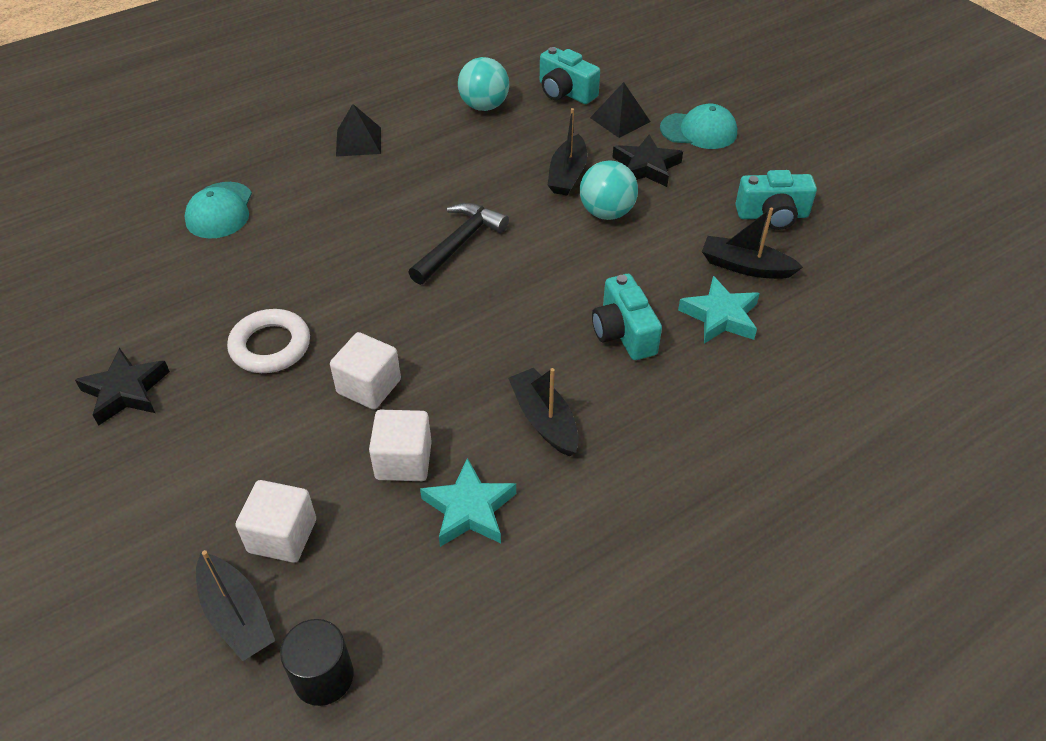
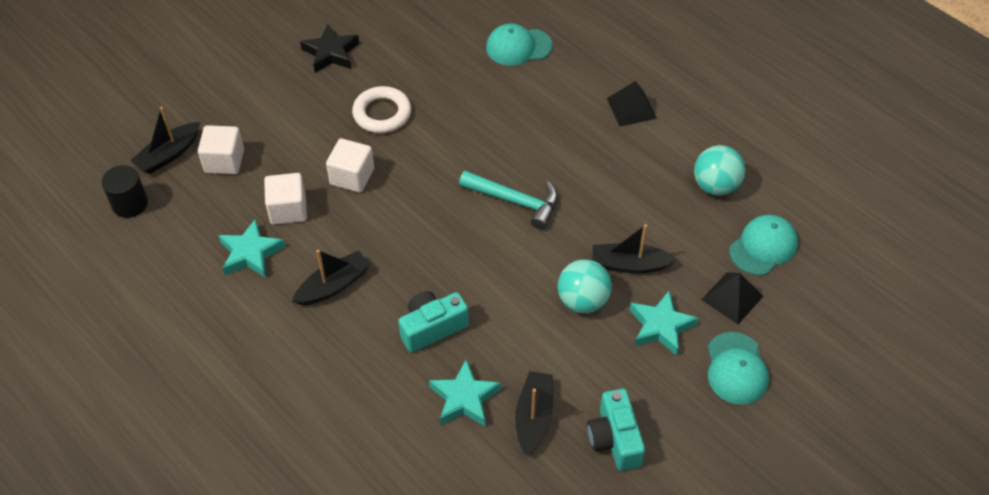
camera: 80 degrees right, 5 degrees up
(459, 244) = (515, 201): black hammer -> turquoise hammer
(565, 92) = (763, 247): turquoise camera -> turquoise cap
(646, 167) = (660, 326): black star -> turquoise star

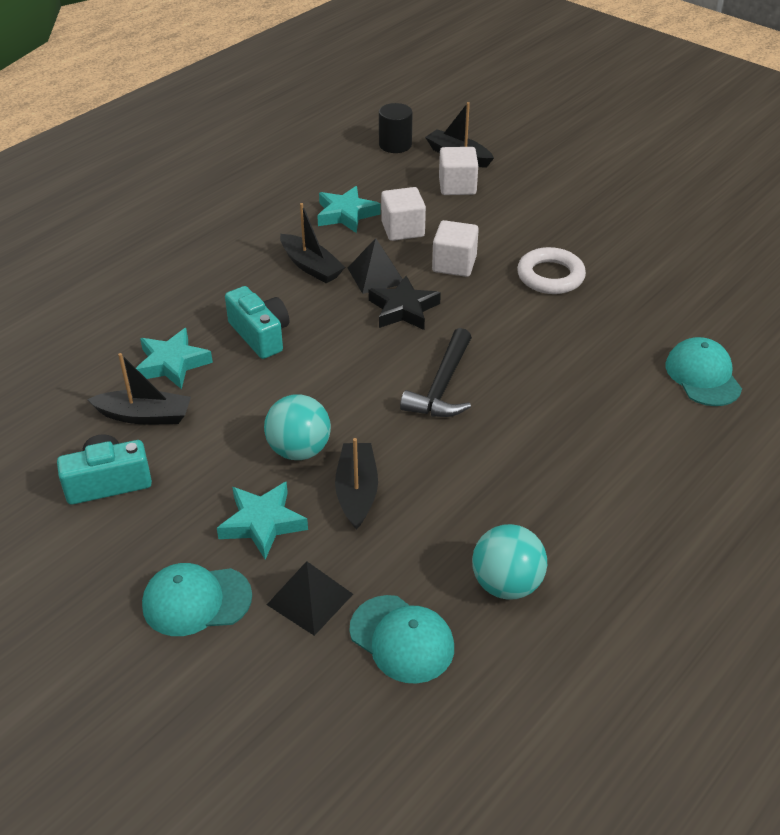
camera: 85 degrees right, 10 degrees down
(331, 53) = (629, 233): black star -> black star (403, 309)
(515, 201) = (442, 386): turquoise hammer -> black hammer
(631, 108) = (630, 489): black pyramid -> black pyramid (376, 275)

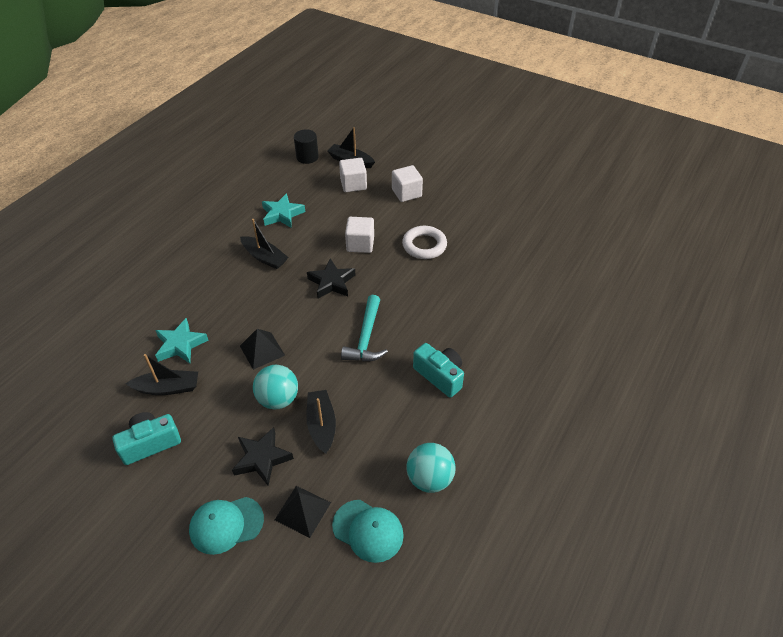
camera: 10 degrees left, 5 degrees up
(260, 335) = (238, 314): turquoise camera -> turquoise camera (440, 376)
(262, 523) = (262, 458): turquoise star -> black star
(376, 275) = (309, 259): black pyramid -> black pyramid (262, 350)
(403, 229) = (322, 221): white cube -> white cube (406, 193)
(442, 386) = (366, 337): black hammer -> turquoise hammer
(702, 376) = (531, 307): turquoise cap -> none

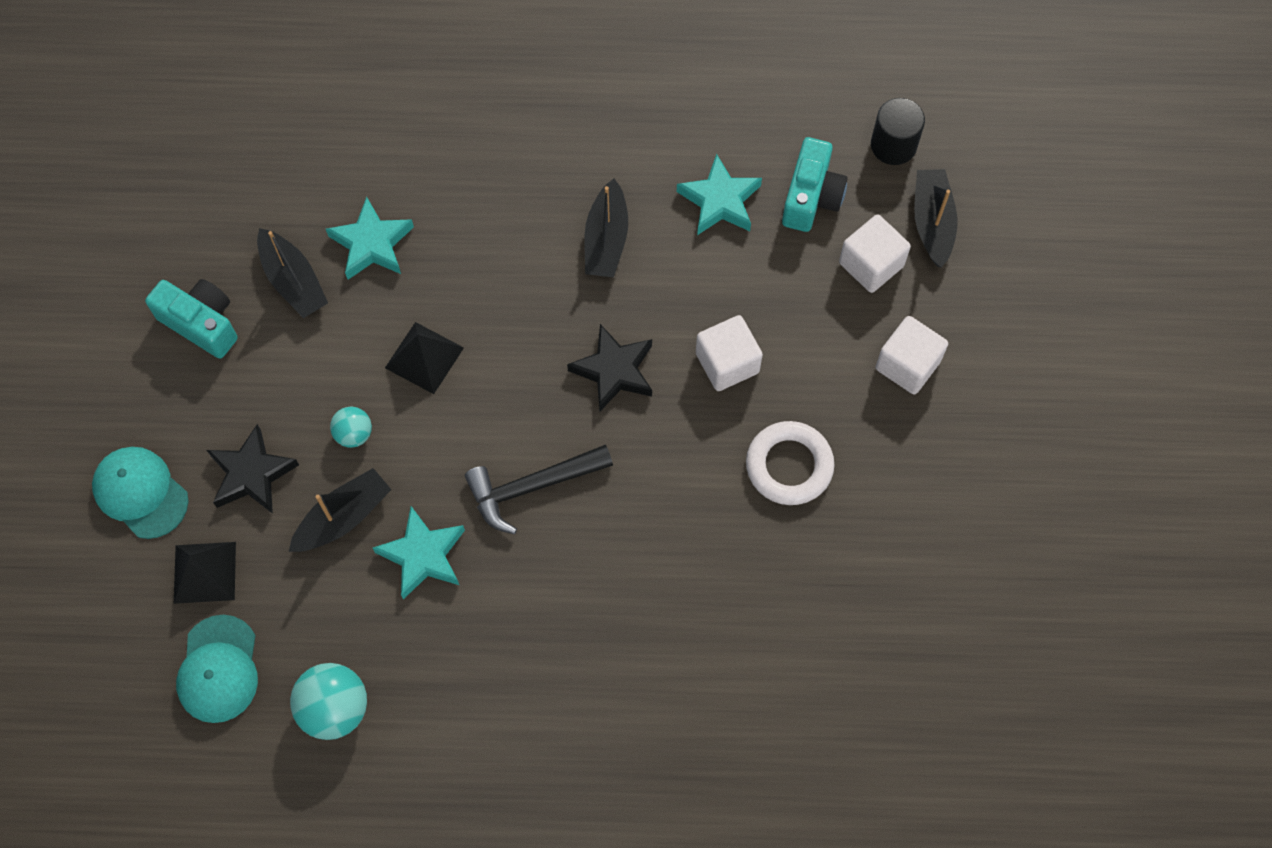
camera: 60 degrees right, 20 degrees up
(278, 399) = (354, 434): turquoise ball -> turquoise ball, size x0.58
(366, 337) = (532, 487): turquoise hammer -> black hammer
(369, 398) = (423, 555): none -> turquoise star
(440, 376) = (520, 633): turquoise camera -> turquoise camera (811, 197)

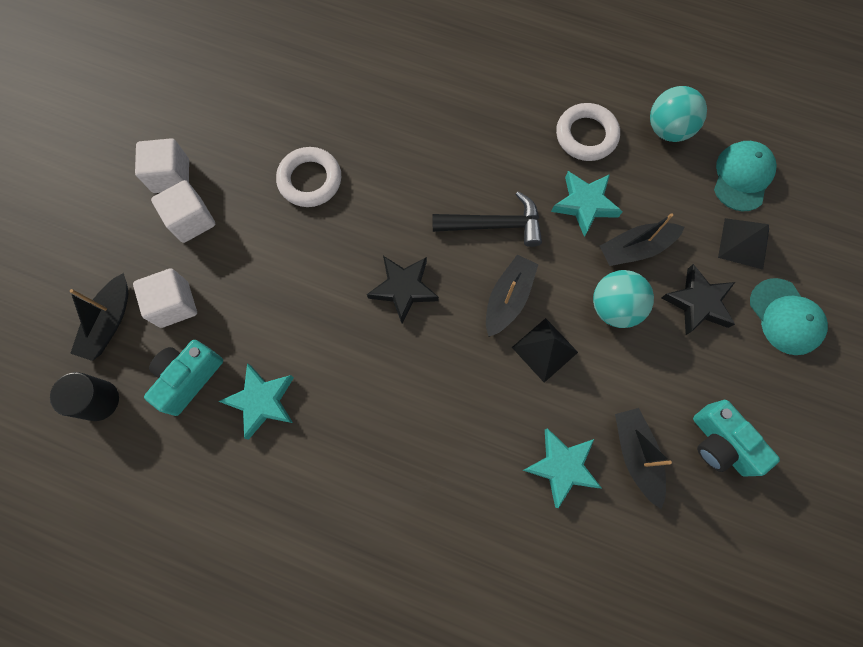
camera: 160 degrees left, 5 degrees up
(354, 434) = (614, 307): turquoise ball -> turquoise ball, size x1.73
(446, 658) = (586, 135): none -> white ring
(606, 239) = (367, 400): black boat -> black boat (508, 298)
(727, 363) = (318, 266): white cube -> white cube (171, 176)

